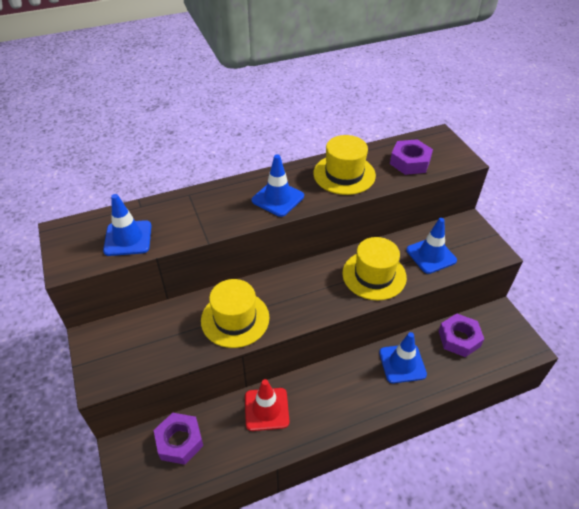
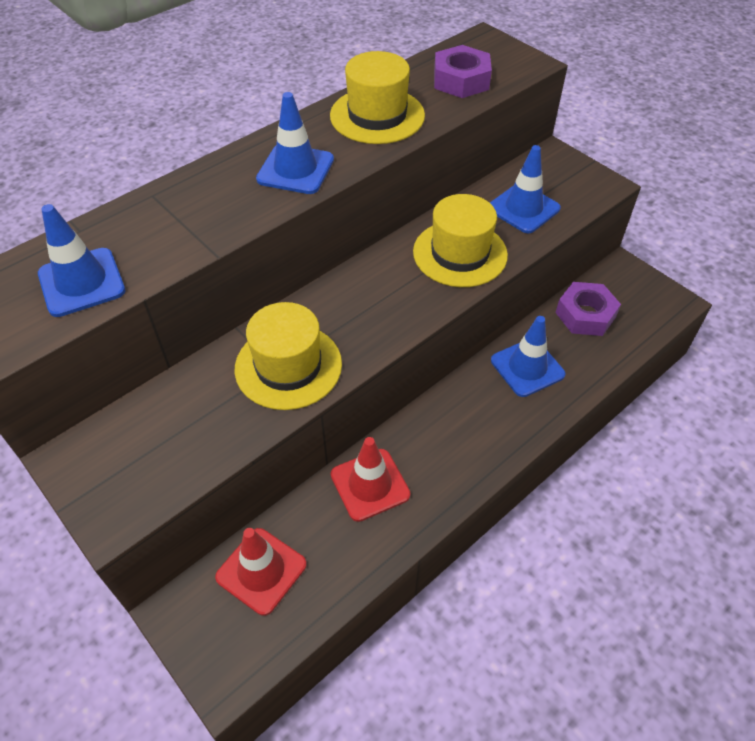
camera: 20 degrees left, 5 degrees up
(179, 441) = (261, 571): purple nut -> red traffic cone

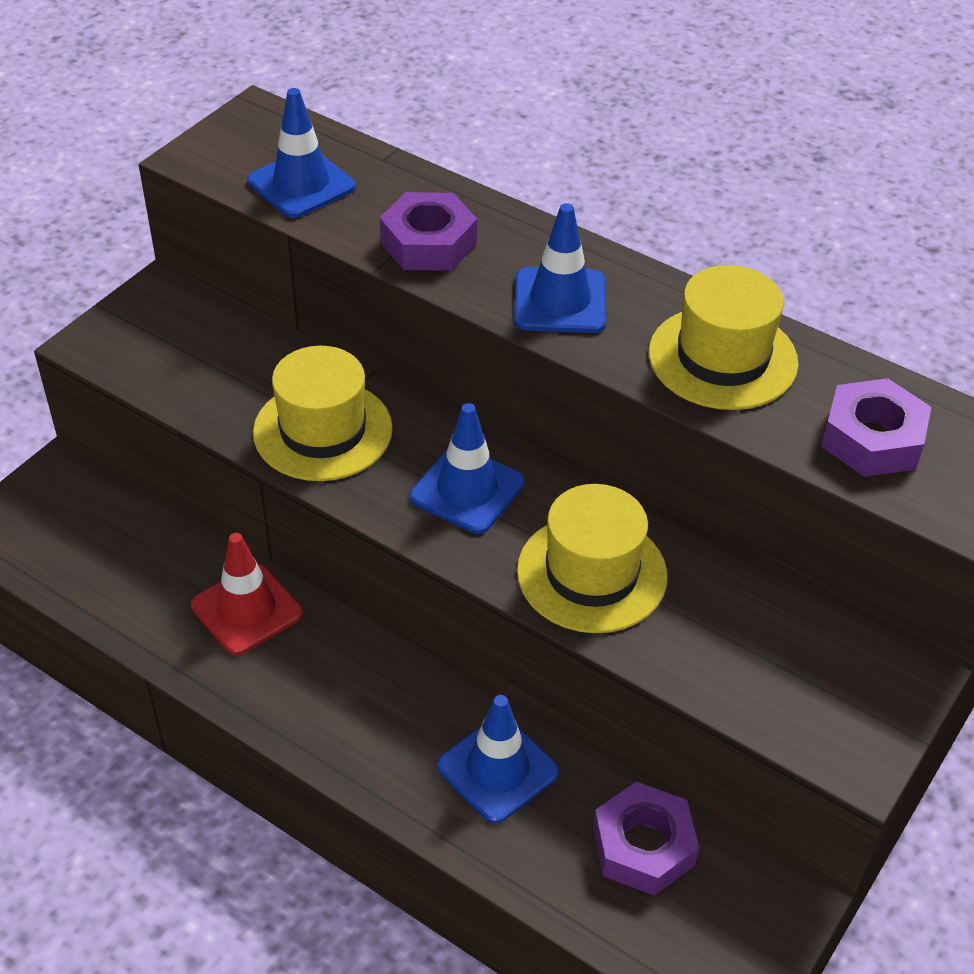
camera: 75 degrees right, 5 degrees down
(200, 221) = (428, 243): none -> purple nut
(261, 571) = (114, 531): red traffic cone -> none
(523, 208) = (734, 644): blue traffic cone -> blue traffic cone (467, 490)

